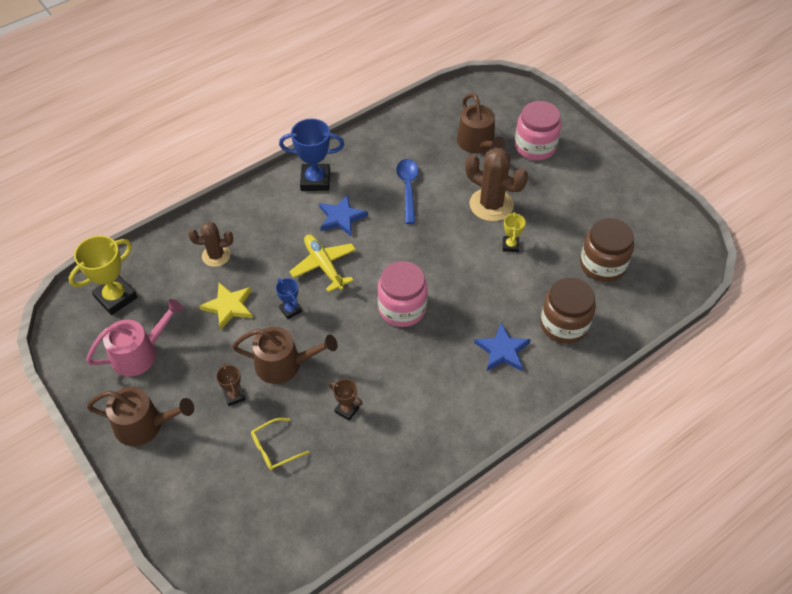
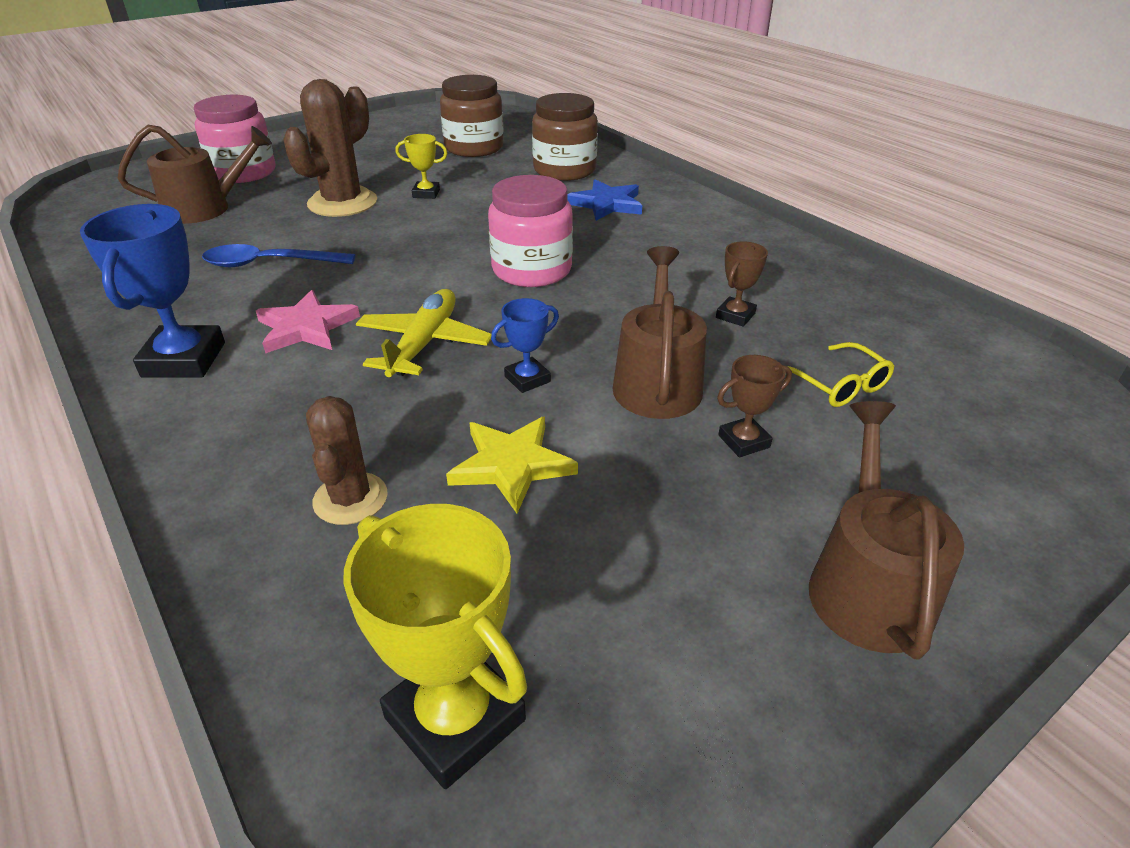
camera: 90 degrees left, 15 degrees down
(139, 353) = (659, 624): pink watering can -> none
(324, 266) = (424, 344): yellow plane -> yellow plane turned 135 degrees clockwise
(341, 217) = (306, 327): blue star -> pink star

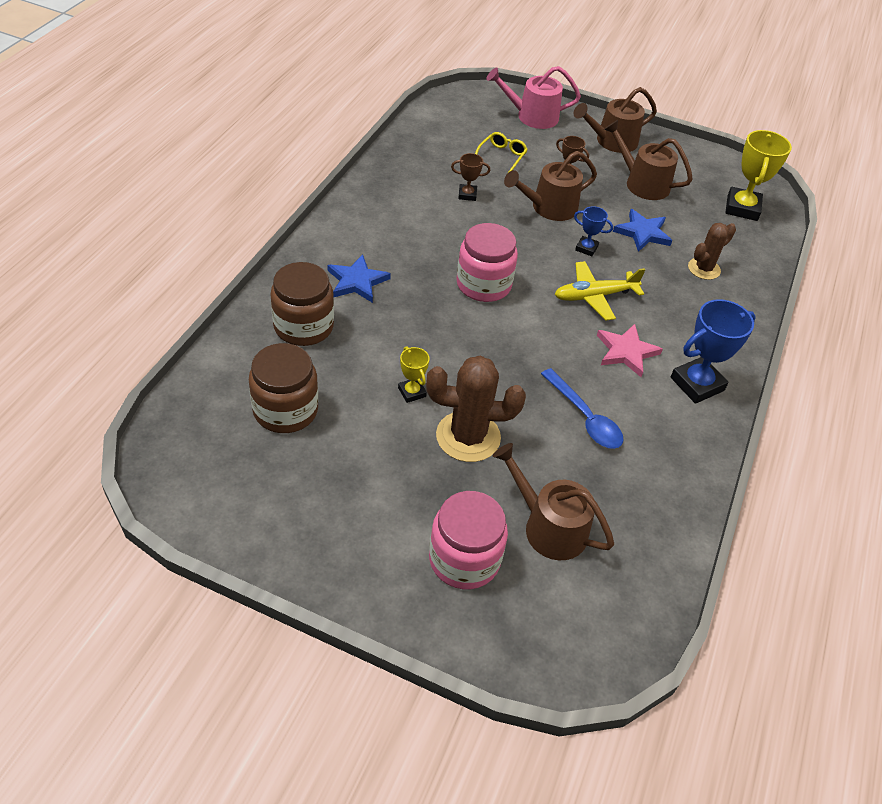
camera: 125 degrees left, 10 degrees up
(511, 465) = (642, 233): yellow star -> blue star
(667, 551) = (642, 183): none -> brown watering can
(1000, 484) = (532, 116): none -> pink watering can

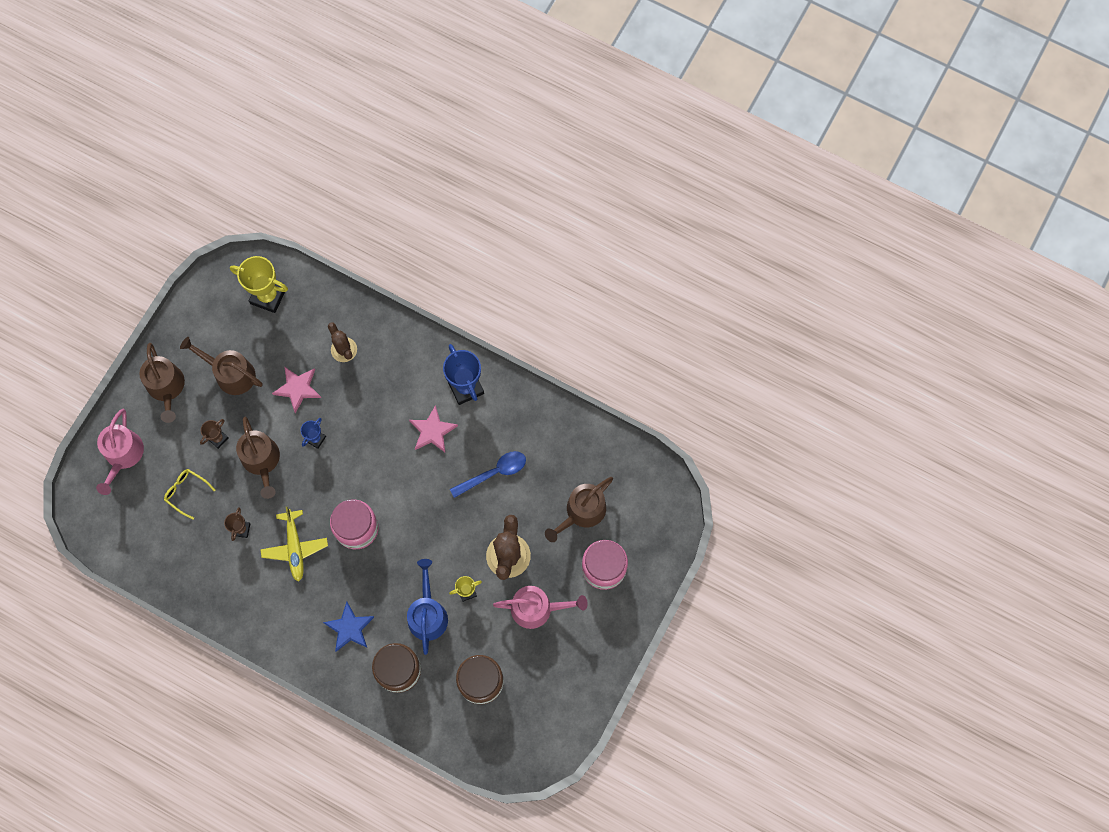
camera: 80 degrees left, 25 degrees up
(378, 353) = (427, 614): none -> blue watering can
(393, 473) = (537, 608): none -> pink watering can
(594, 296) = (372, 443): yellow plane -> yellow plane (295, 547)
(642, 183) = (231, 373): brown watering can -> brown watering can turned 75 degrees clockwise
(642, 233) = (298, 388): blue star -> pink star

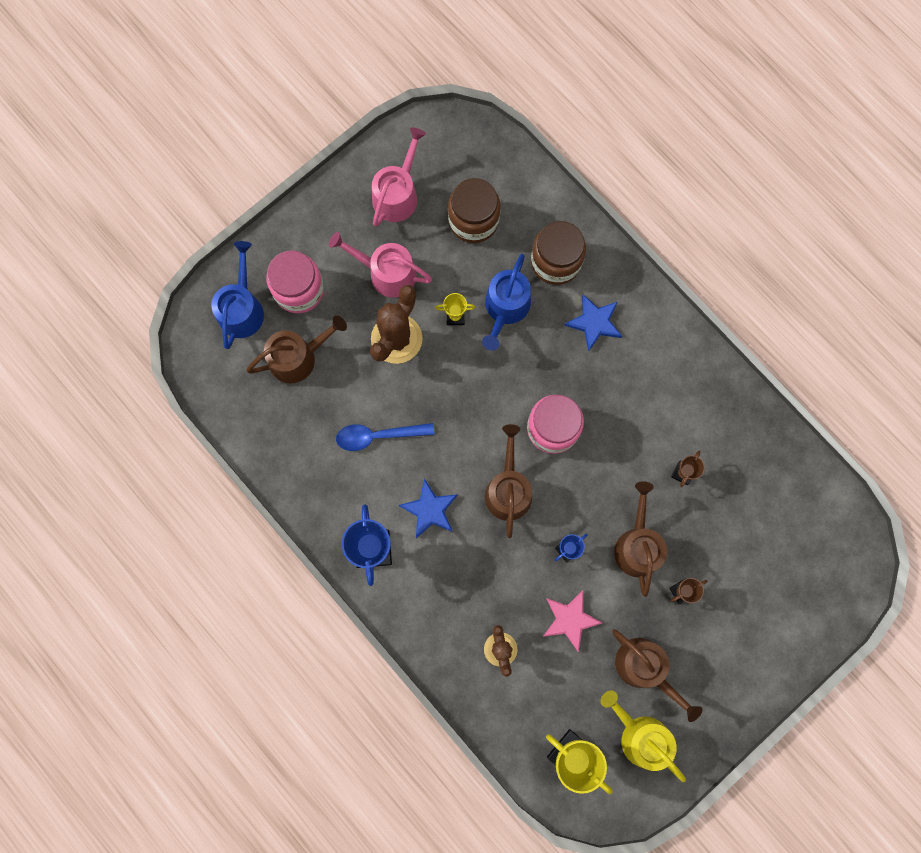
camera: 160 degrees left, 5 degrees up
(123, 455) = (799, 611): pink watering can -> pink watering can (397, 194)
(166, 387) = (727, 678): brown watering can -> brown watering can (508, 489)
(186, 492) = (735, 539): yellow glasses -> none
(221, 326) = (640, 736): none -> yellow watering can
(295, 547) = (628, 431): yellow plane -> none
(432, 431) = (429, 510): pink star -> blue star
(643, 535) = (242, 309): none -> blue watering can

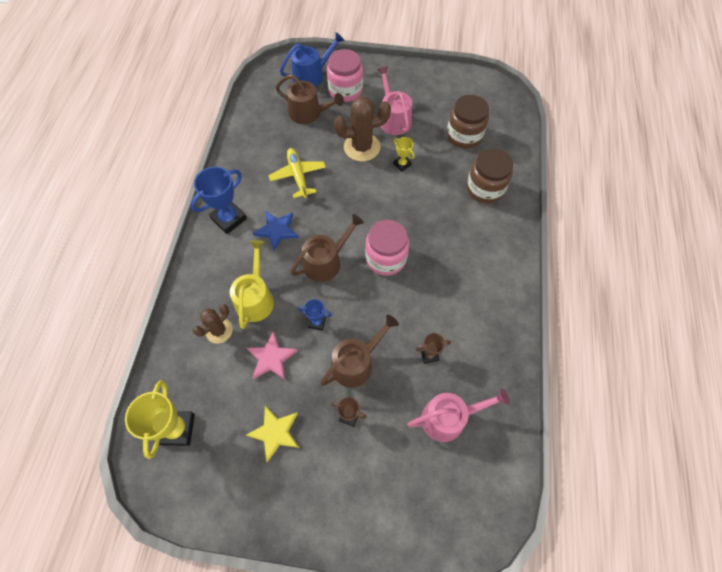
camera: 50 degrees right, 15 degrees down
(377, 436) = (298, 176): blue spoon -> yellow plane
(397, 194) = (440, 95): pink watering can -> pink watering can (448, 418)
(505, 308) = (432, 184): blue watering can -> none
(594, 322) = (471, 233): blue star -> none
(640, 736) = (223, 467): yellow watering can -> yellow watering can (255, 298)
(645, 668) = (275, 432): brown watering can -> yellow star

